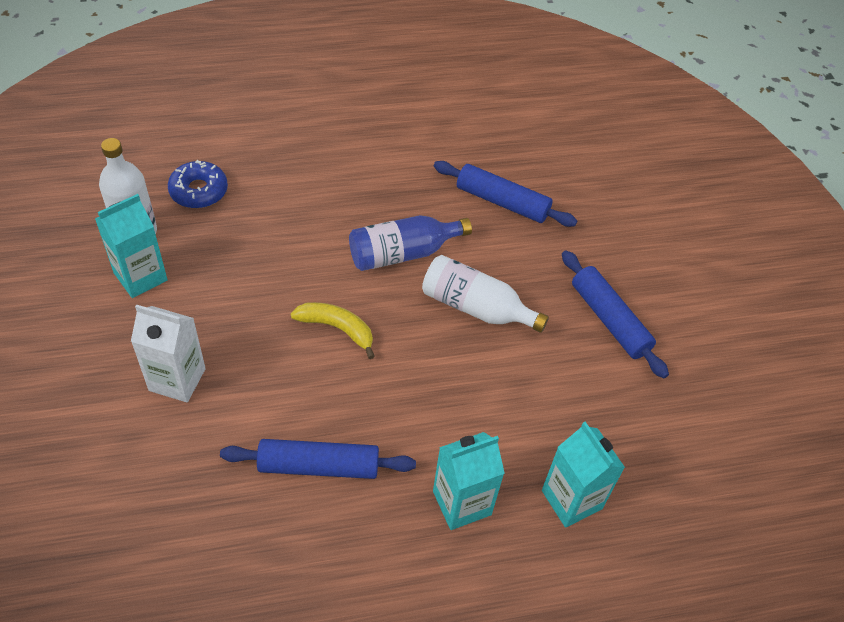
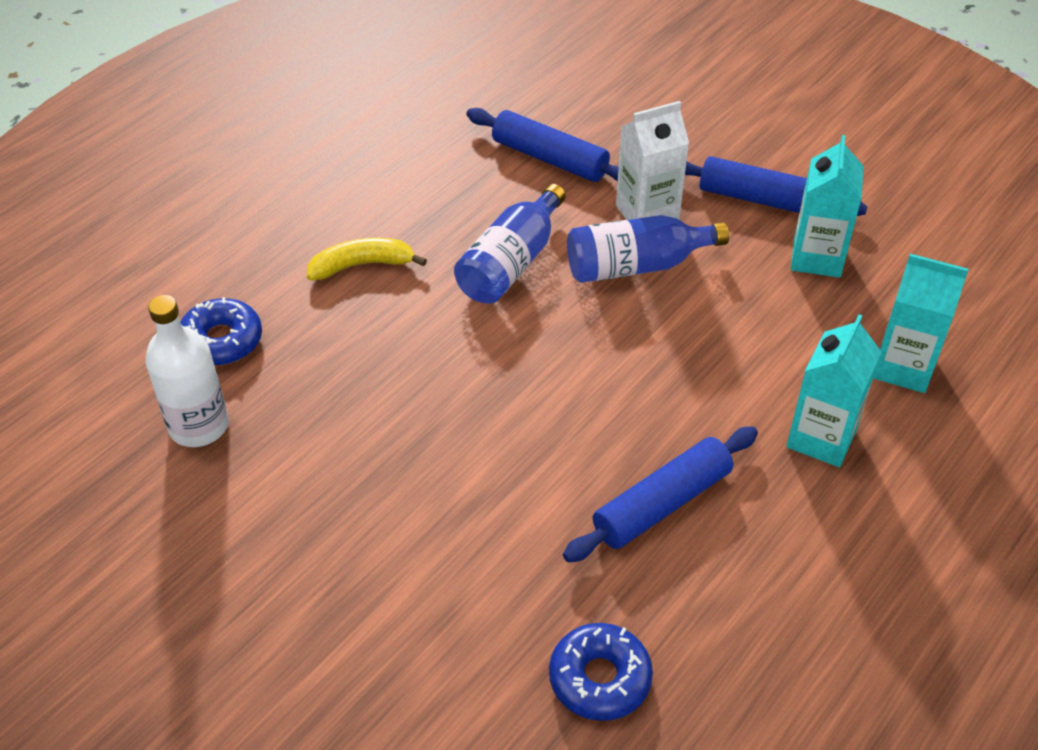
camera: 35 degrees left, 5 degrees down
(140, 276) = (260, 465): turquoise carton -> turquoise carton (817, 257)
(169, 538) = (600, 678): none -> blue donut
(177, 379) = (426, 532): white carton -> white carton (647, 214)
(337, 329) = (530, 372): yellow banana -> yellow banana (362, 265)
(476, 307) = (636, 266): white bottle -> blue bottle
(502, 202) = (550, 158): blue rolling pin -> blue rolling pin turned 45 degrees clockwise

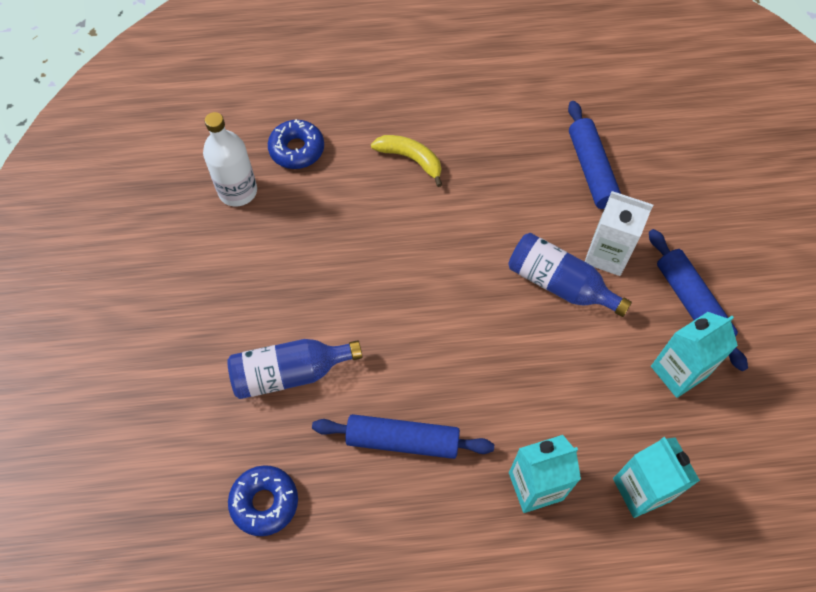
camera: 45 degrees right, 15 degrees up
(511, 263) = (490, 223): blue bottle -> blue bottle (289, 373)

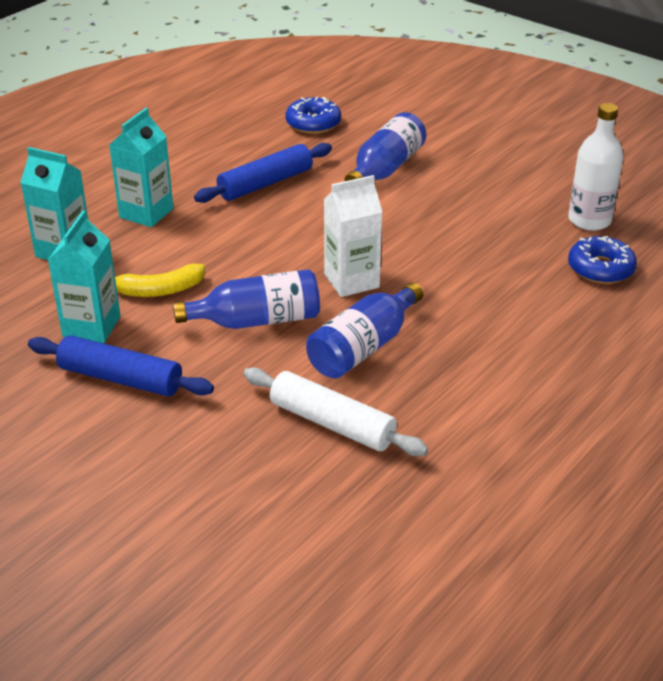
camera: 135 degrees right, 25 degrees down
(411, 159) = (504, 322): yellow banana -> yellow banana (159, 290)
(516, 208) = (363, 347): none -> blue bottle
(592, 170) = (332, 423): blue rolling pin -> white rolling pin
(607, 254) = (238, 365): white carton -> white carton (351, 281)

